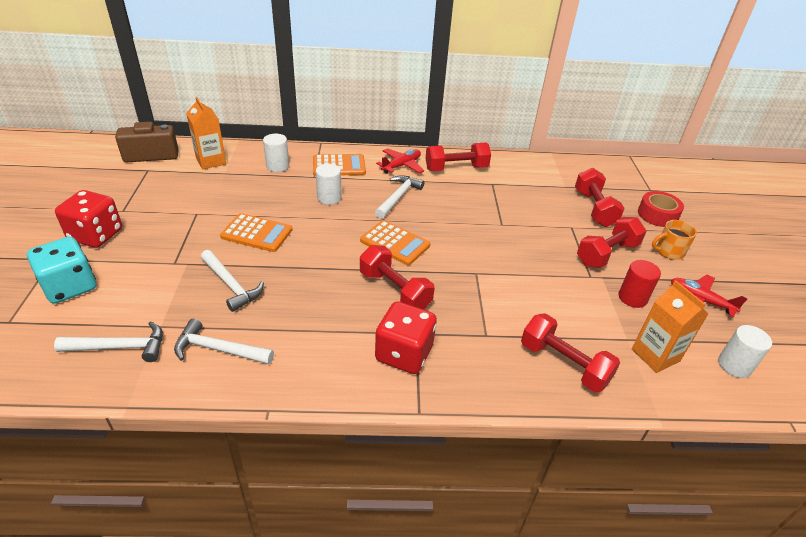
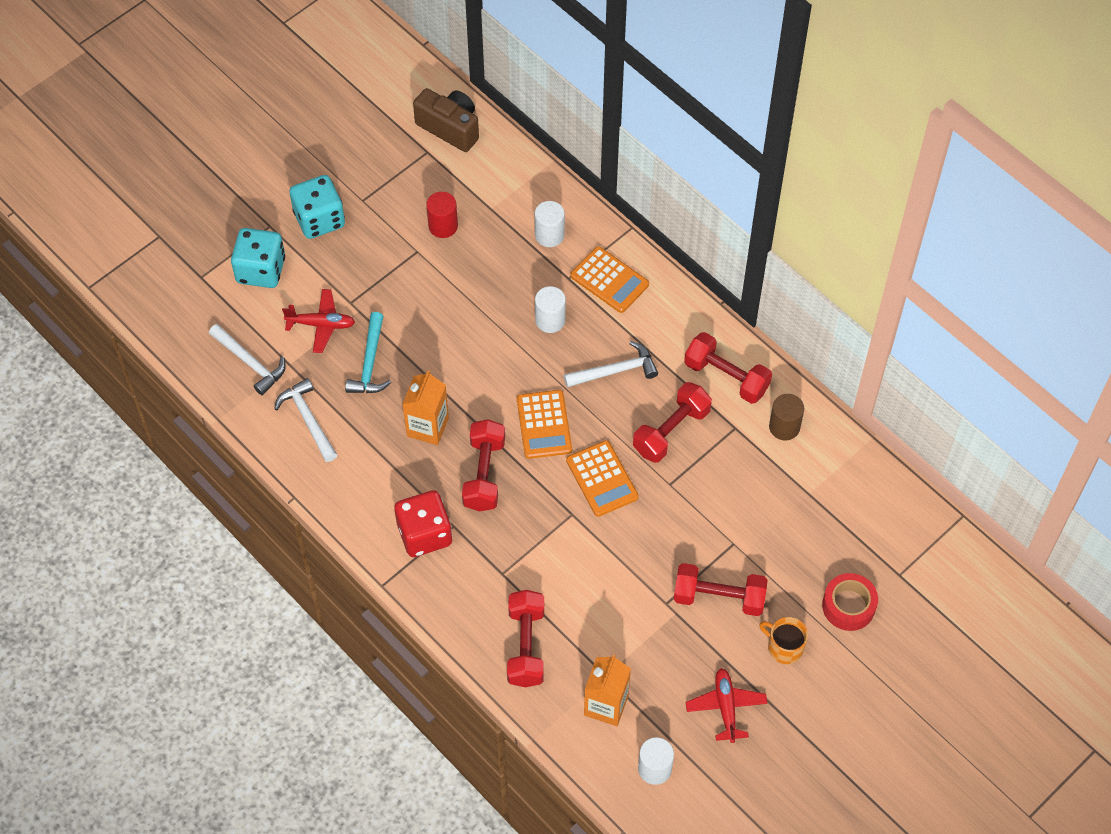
camera: 50 degrees right, 20 degrees up
(96, 235) = (319, 219): red dice -> turquoise dice
(211, 161) = (495, 179): orange carton -> orange carton (427, 427)
(231, 285) = (370, 363): white hammer -> turquoise hammer
(257, 233) = (442, 318): orange calculator -> orange calculator (602, 479)
(401, 166) = (673, 328): red plane -> red plane (321, 324)
(512, 170) = (784, 427): none -> brown cylinder
(594, 209) = (793, 544): red dumbbell -> red dumbbell (671, 431)
(632, 298) = (669, 652): red cylinder -> red cylinder (443, 226)

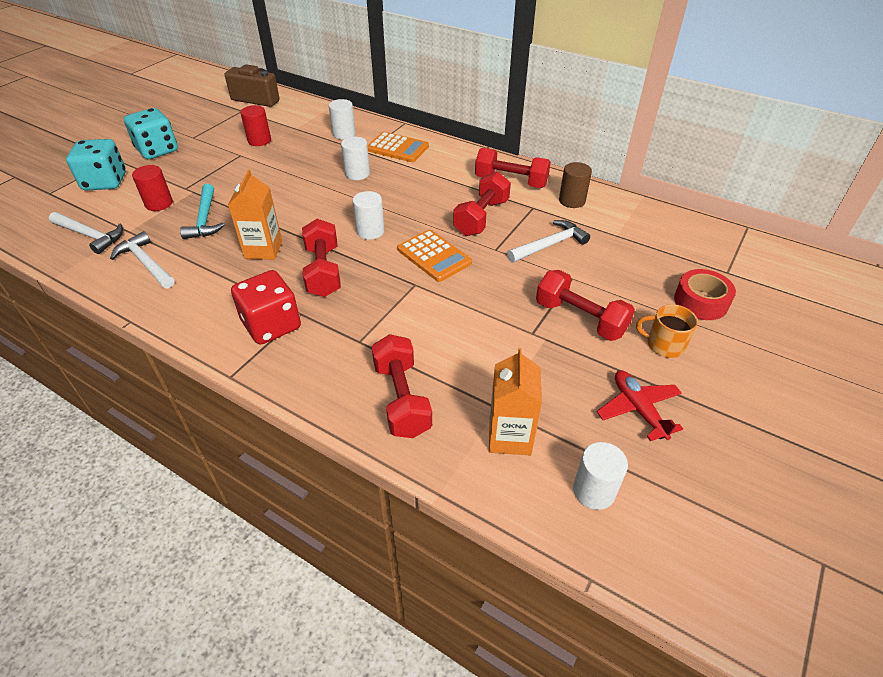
camera: 15 degrees left, 15 degrees down
(321, 324) = (159, 203): red plane -> red cylinder
(544, 425) = (370, 231): orange calculator -> white cylinder
(615, 370) = (420, 191): white hammer -> white hammer (549, 245)
(719, 597) = (580, 318): red dumbbell -> red dumbbell turned 45 degrees clockwise

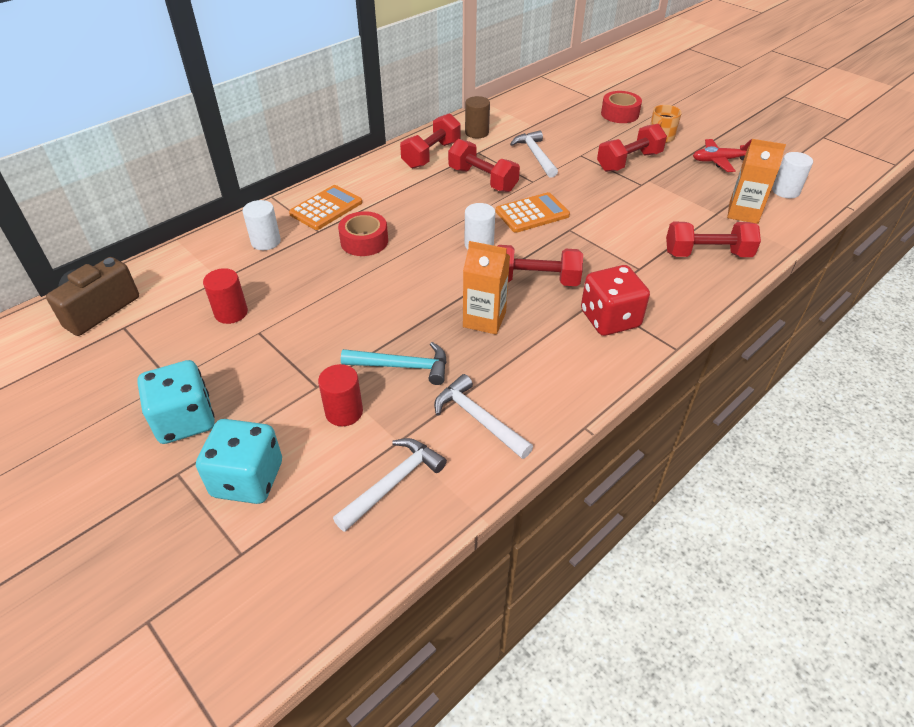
camera: 75 degrees left, 0 degrees up
(146, 263) = (478, 419): white hammer -> white hammer turned 75 degrees clockwise
(357, 173) = (364, 241): white cylinder -> red tape

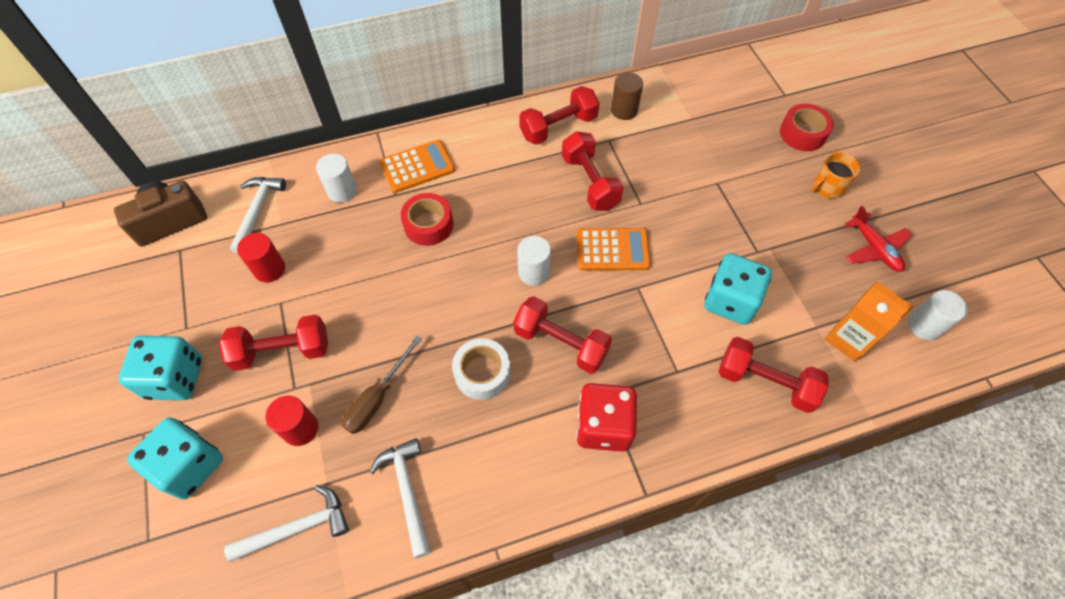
camera: 25 degrees right, 15 degrees up
(402, 366) = (377, 398): turquoise hammer -> brown screwdriver
(484, 319) = (482, 373): orange carton -> white tape
(535, 155) = (667, 166): white hammer -> white hammer (257, 211)
(629, 162) = (765, 212): red dumbbell -> red dumbbell (282, 351)
(644, 217) = (730, 301): none -> turquoise dice
(719, 161) = (874, 248): red plane -> red plane turned 135 degrees counterclockwise

